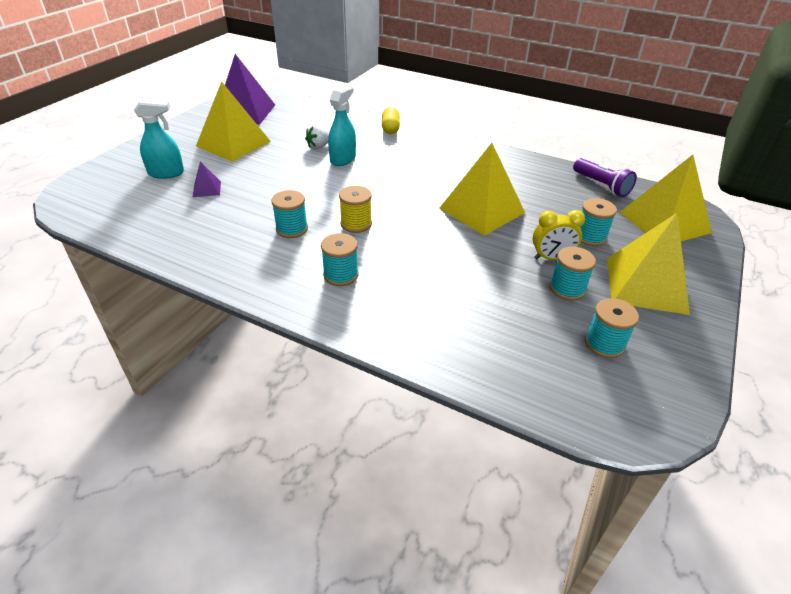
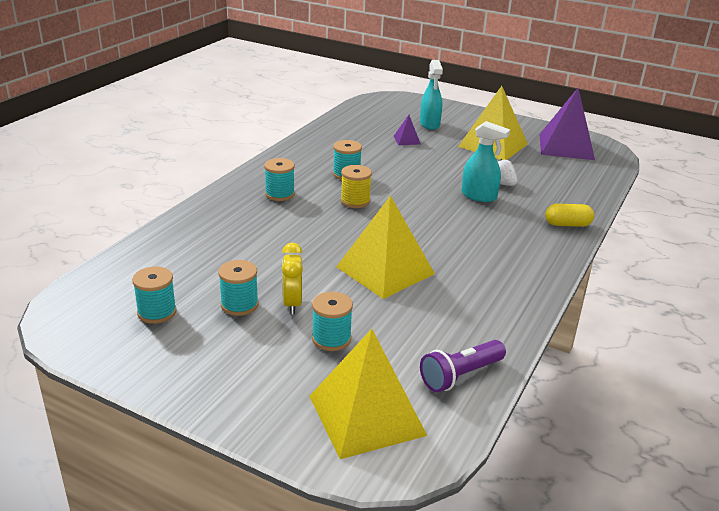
camera: 90 degrees right, 10 degrees down
(645, 285) = (235, 361): yellow pyramid -> none

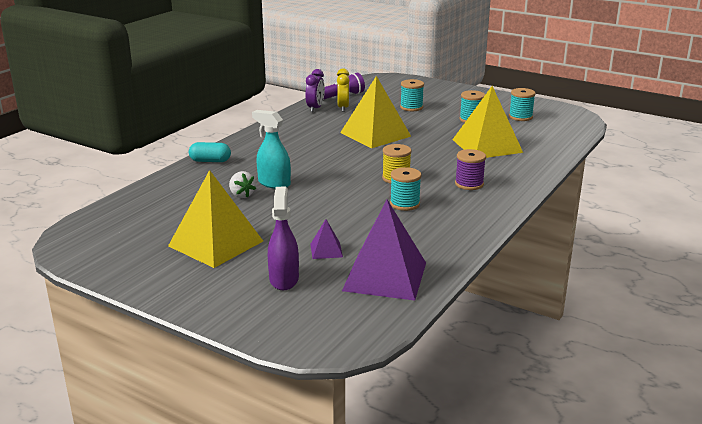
camera: 175 degrees left, 5 degrees down
(280, 194) = (469, 184): turquoise spool -> purple spool
(292, 303) = (438, 120): yellow clock -> yellow clock (343, 108)
(366, 415) = (392, 87): yellow pyramid -> yellow pyramid (487, 146)
(429, 124) = (284, 279): turquoise spray bottle -> purple spray bottle
(493, 334) = (315, 108): none -> purple clock
(566, 146) = (120, 242): purple pyramid -> purple pyramid (385, 276)
(567, 224) = (210, 161): yellow capsule -> turquoise capsule

